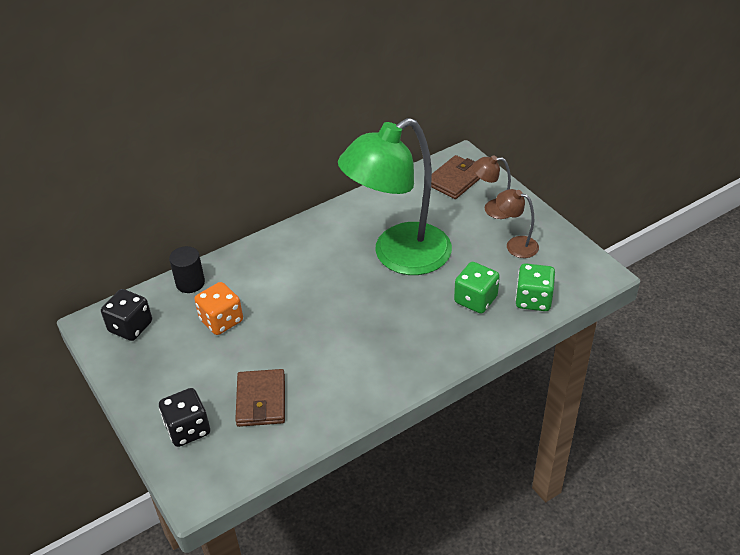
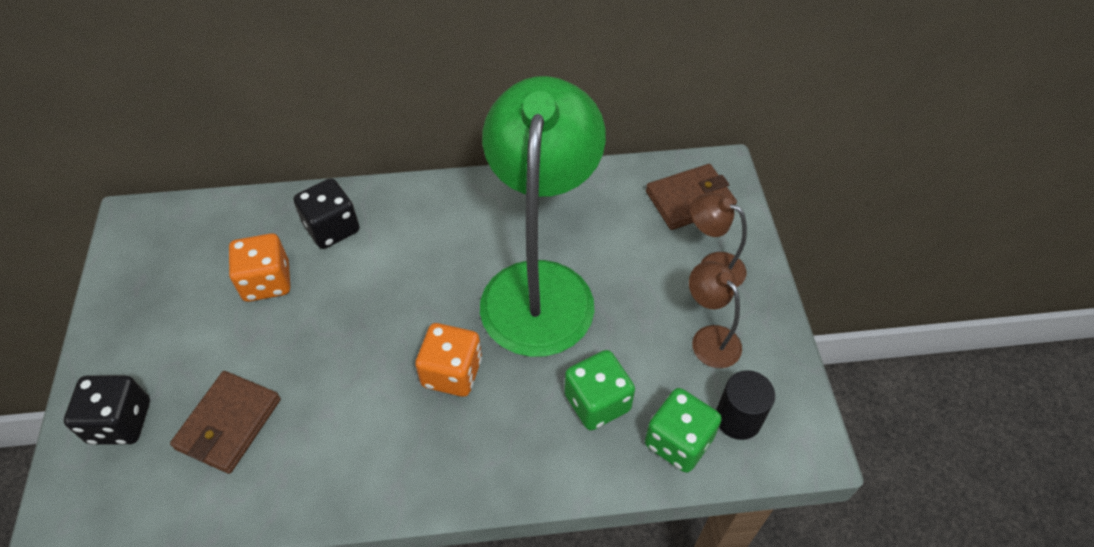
camera: 25 degrees right, 10 degrees up
(130, 327) = (166, 243): black dice -> black dice (332, 228)
(190, 283) = (271, 212): black cylinder -> black cylinder (738, 418)
(380, 319) = (452, 372): none -> orange dice
(399, 256) = (540, 286): green lamp -> green lamp turned 105 degrees clockwise

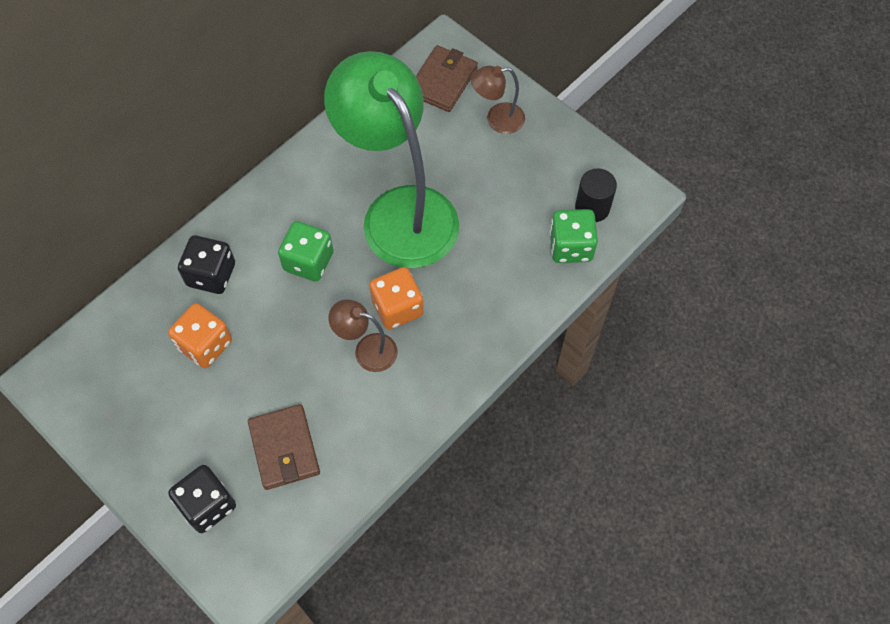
camera: 40 degrees left, 10 degrees up
(597, 402) = (504, 258): green dice -> green dice (308, 261)
(709, 338) = (535, 169): brown lamp -> brown lamp (367, 350)

